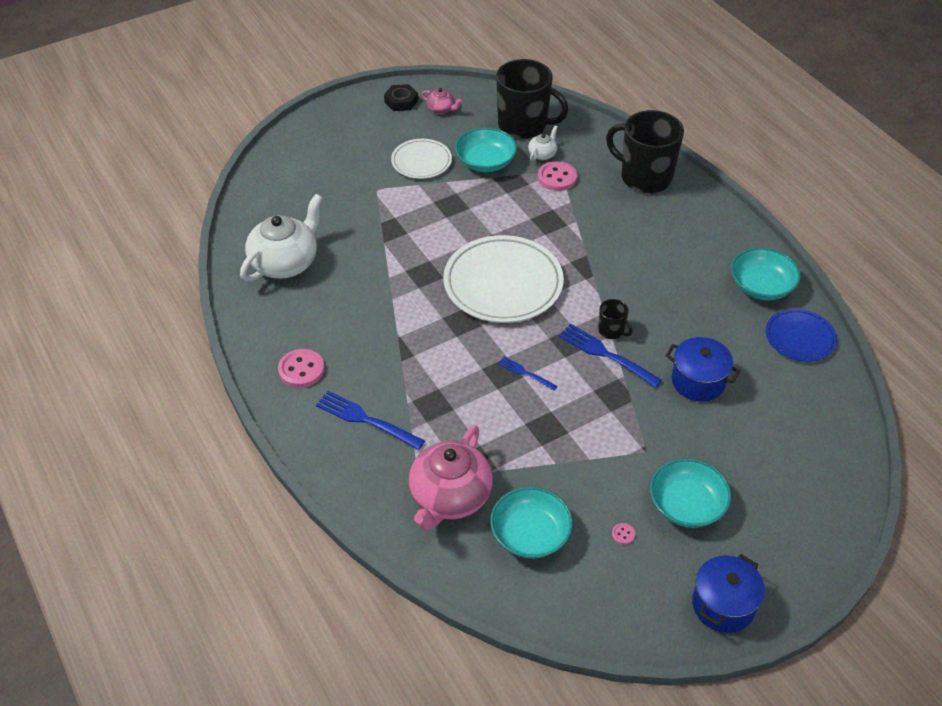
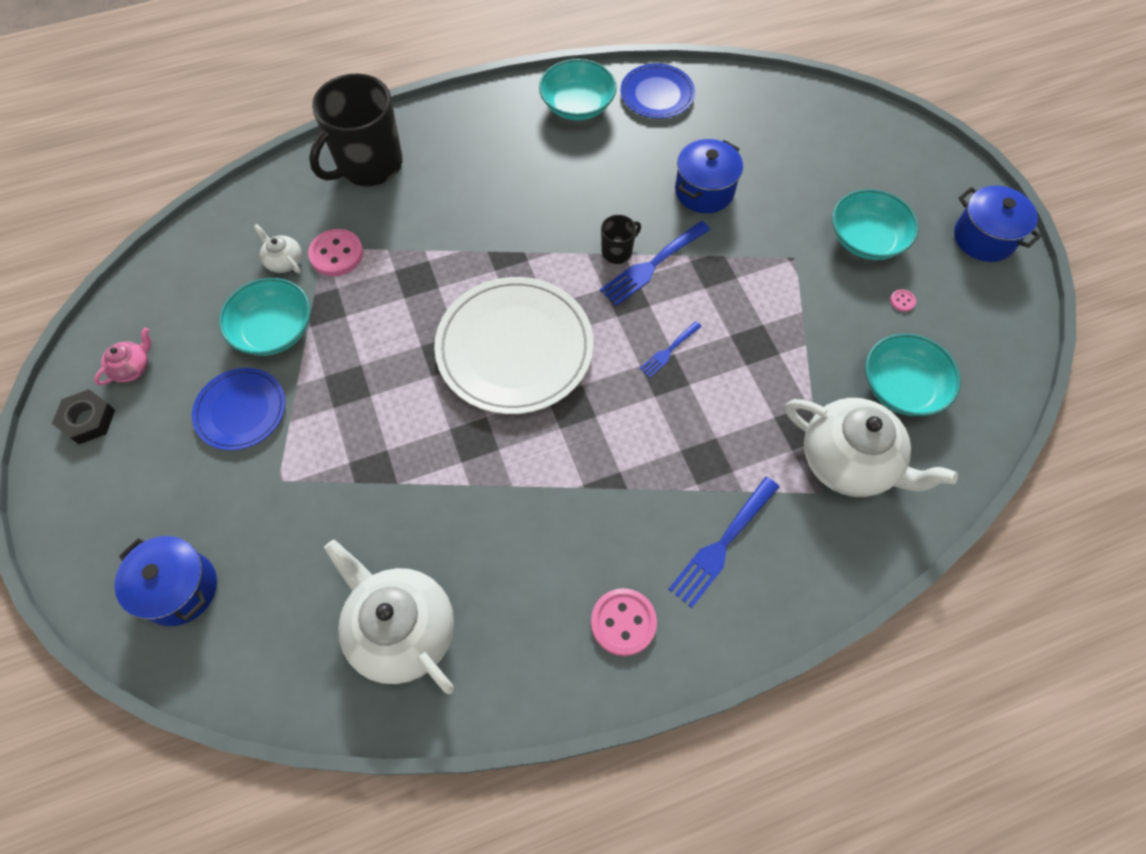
camera: 80 degrees left, 15 degrees up
(300, 165) = (180, 589): none -> blue pot
(421, 161) = (241, 411): white plate -> blue plate
(449, 497) = (849, 462): pink teapot -> white teapot
(524, 125) = (215, 272): black mug -> none

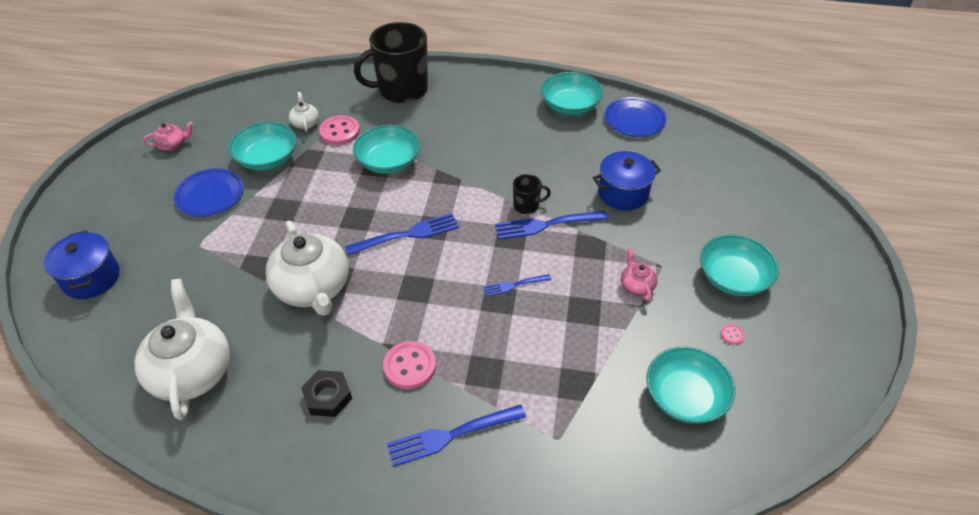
camera: 30 degrees right, 15 degrees down
(88, 420) = (126, 162): black nut -> black nut (328, 396)
(425, 267) = (388, 161): none -> turquoise bowl
(514, 348) = (406, 235): white plate -> blue fork
(623, 622) = (337, 449): pink button -> pink button (410, 366)
(785, 292) = (636, 285): none -> pink teapot
(849, 462) = (598, 429): white teapot -> white teapot (313, 288)
(984, 238) = (842, 320): blue pot -> none

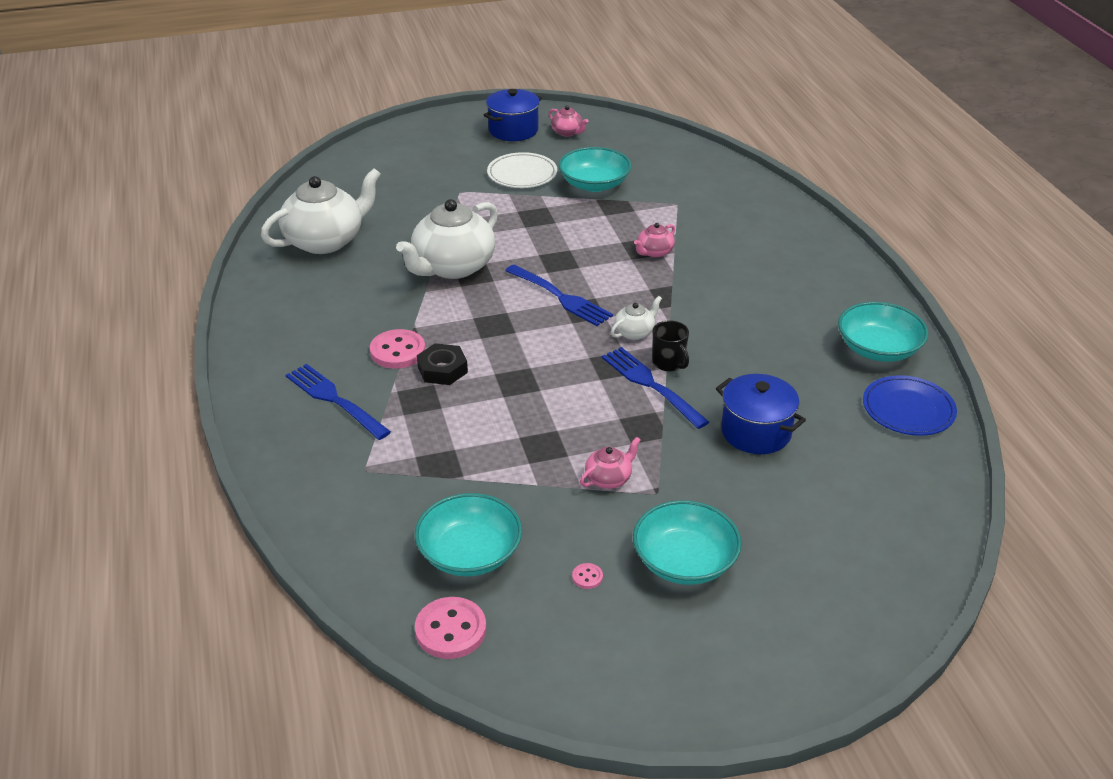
camera: 65 degrees right, 10 degrees down
(91, 278) = (389, 159): blue pot -> blue pot (513, 130)
(210, 195) = (522, 174): blue plate -> white plate
(305, 123) = (663, 186): white teapot -> white teapot (635, 332)
(328, 396) = (338, 317): black nut -> black nut (442, 369)
(339, 132) = (670, 209): pink button -> pink button (450, 630)
(388, 161) = (654, 252): turquoise bowl -> pink teapot
(401, 90) = (775, 223): black mug -> none
(515, 285) = (544, 387): blue fork -> none

